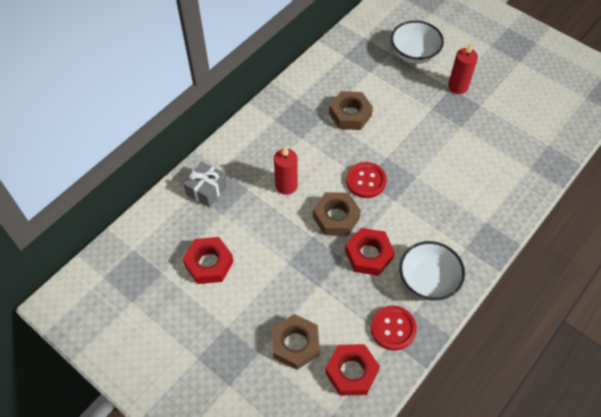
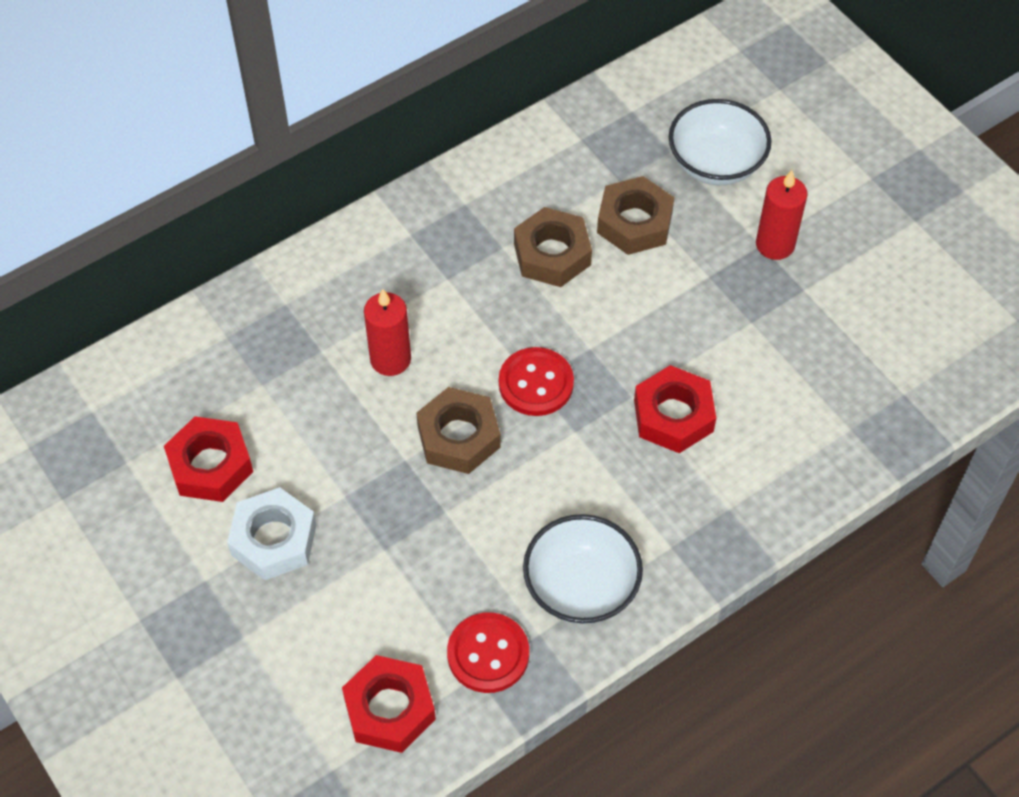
camera: 15 degrees right, 0 degrees up
(206, 189) = (248, 335): grey gift -> none
(257, 295) = (273, 539): none -> white nut
(295, 344) = (311, 638): brown nut -> brown nut (634, 222)
(369, 255) = (492, 517): red nut -> red nut (673, 416)

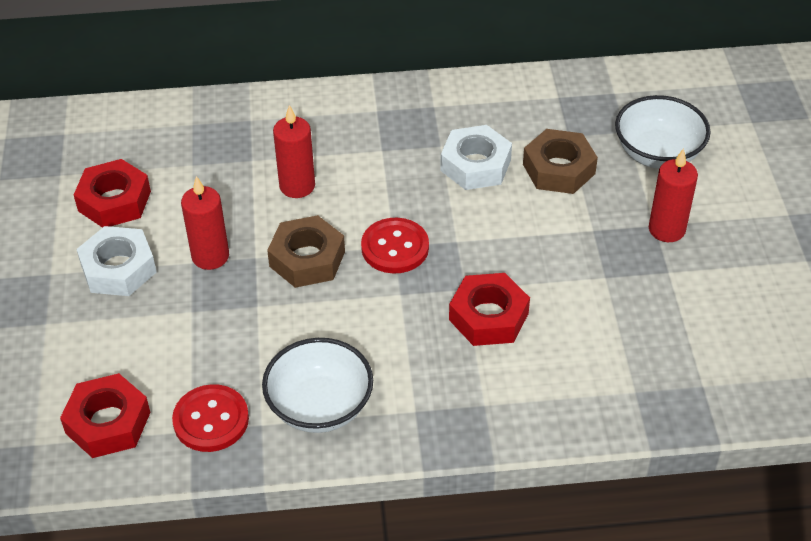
camera: 30 degrees right, 10 degrees down
(359, 480) = (210, 256): none -> red candle
(552, 254) = (475, 165): brown nut -> white nut

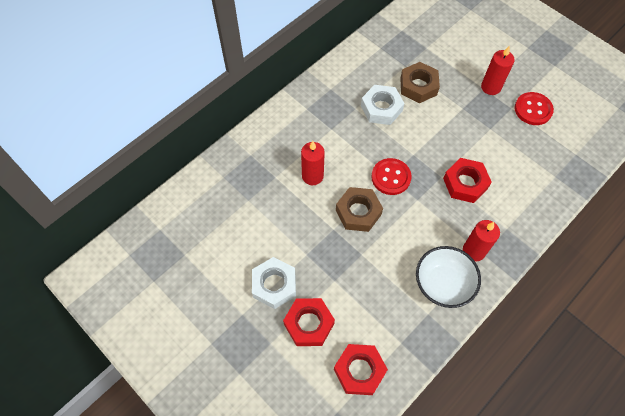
camera: 40 degrees left, 15 degrees up
(114, 201) = (231, 249): red nut -> red nut (309, 324)
(210, 256) = (312, 244): red candle -> red candle (473, 251)
(211, 420) = (404, 330): red button -> red button (533, 109)
(657, 153) = (450, 51): white bowl -> none

